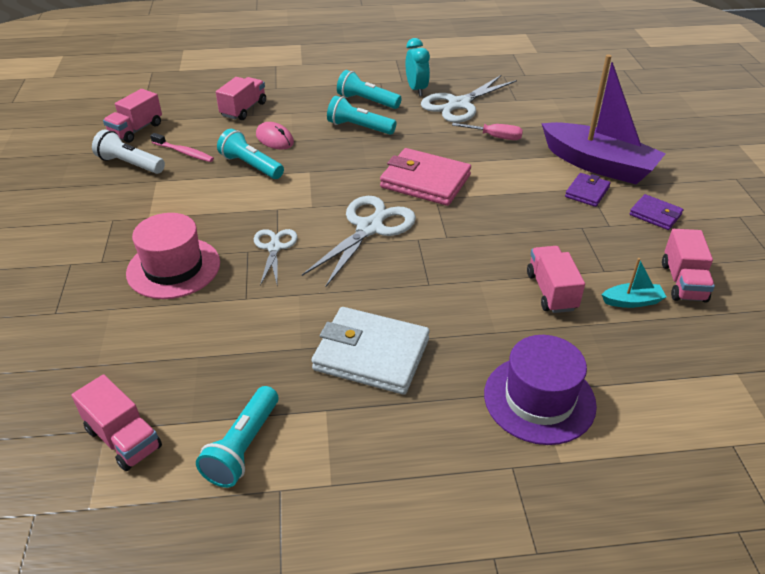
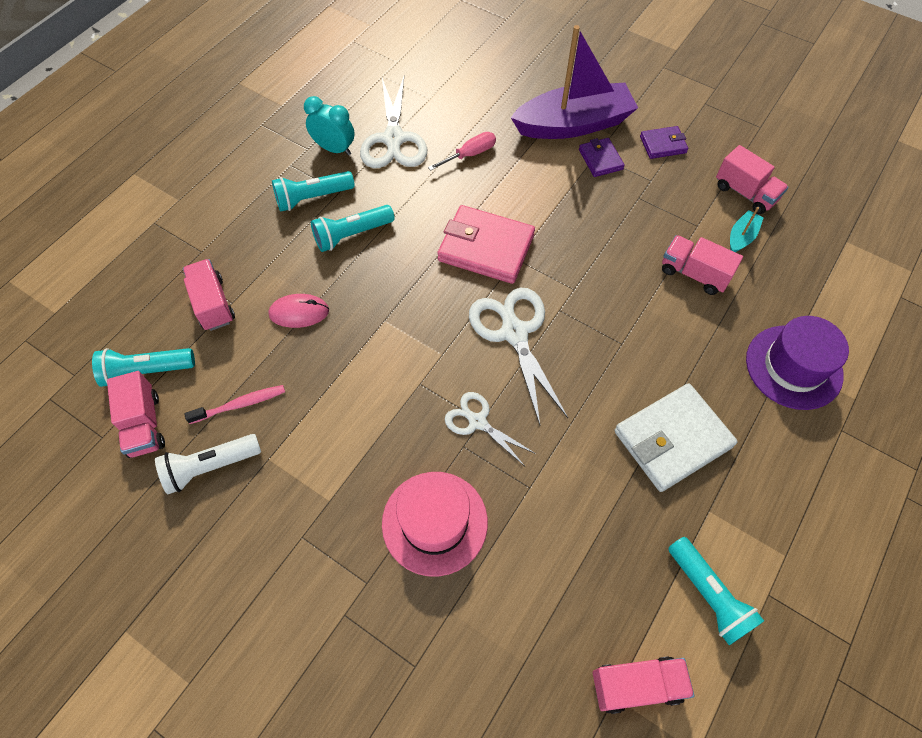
camera: 50 degrees left, 20 degrees up
(250, 166) = (326, 361): turquoise flashlight -> turquoise flashlight (146, 371)
(425, 181) = (486, 248): pink wallet -> pink wallet turned 45 degrees clockwise

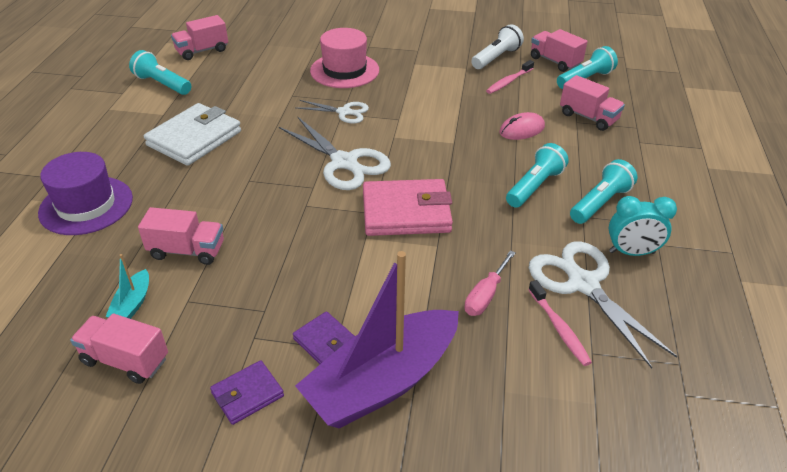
camera: 155 degrees right, 20 degrees down
(437, 117) = (559, 328): none -> pink toothbrush

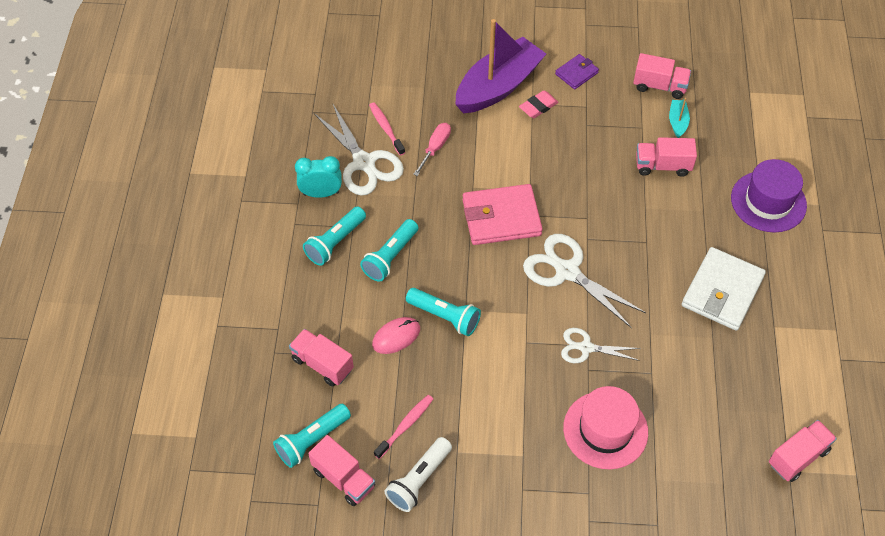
camera: 175 degrees right, 15 degrees up
(162, 84) = (806, 379): turquoise flashlight -> turquoise flashlight (445, 316)
(326, 343) = (538, 106): purple wallet -> pink eraser

